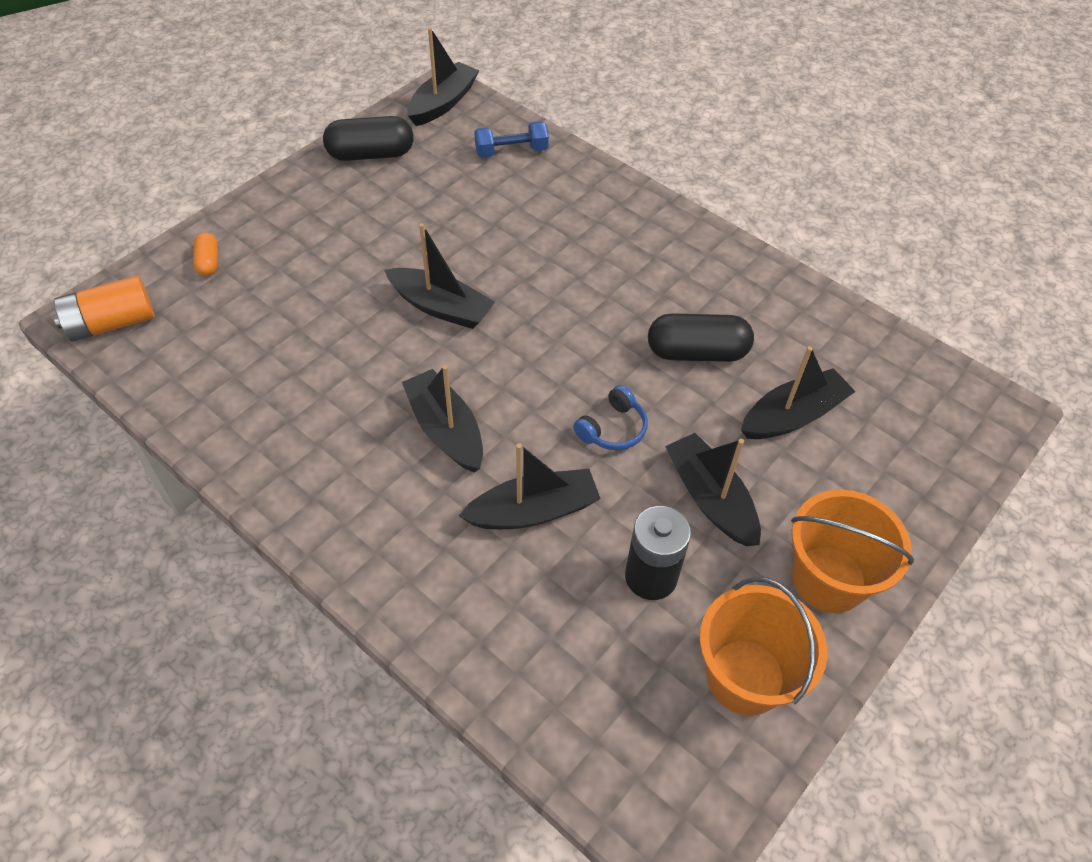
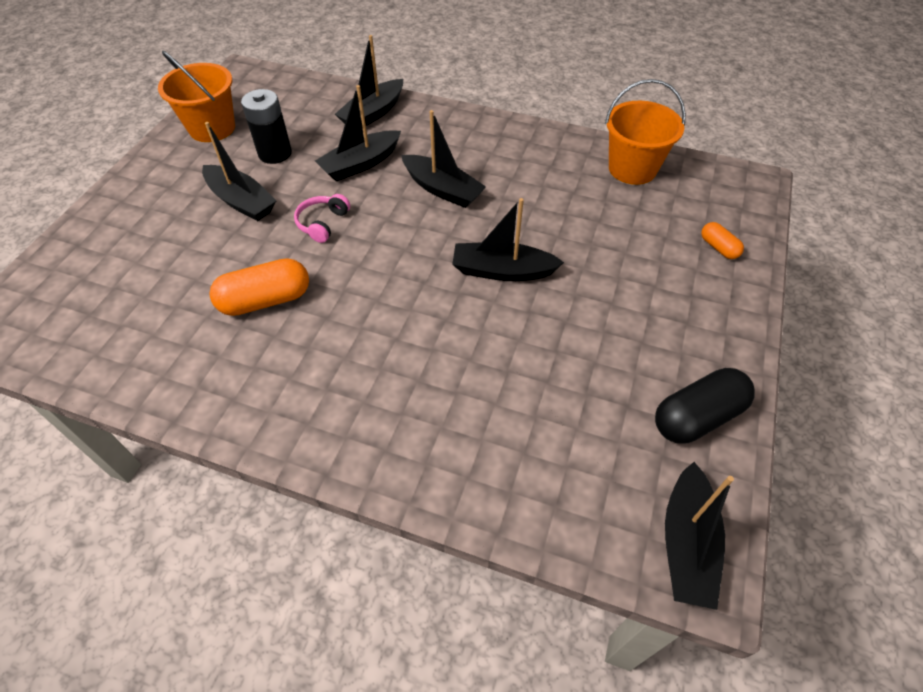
camera: 160 degrees right, 0 degrees up
(111, 323) = (729, 185): orange battery -> none
(511, 151) = (547, 485): blue dumbbell -> none
(612, 428) = (322, 223): blue headphones -> pink headphones
(697, 352) = (265, 300): black capsule -> orange capsule
(792, 416) = (178, 272): black boat -> black boat (373, 113)
(828, 579) = (158, 180): orange bucket -> orange bucket (632, 168)

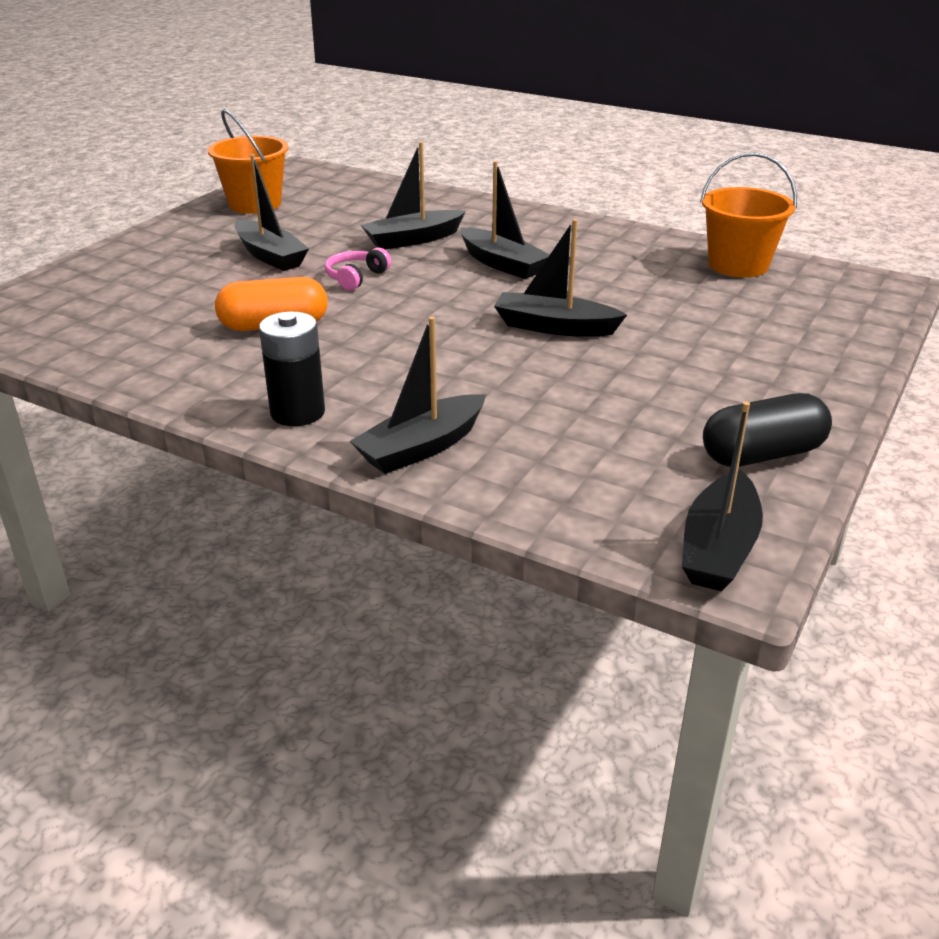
camera: 10 degrees right, 20 degrees down
(275, 153) = (318, 226): black battery -> black battery (297, 412)
(373, 113) = (438, 205): black boat -> black boat (421, 447)
(718, 248) = (829, 331): orange capsule -> none

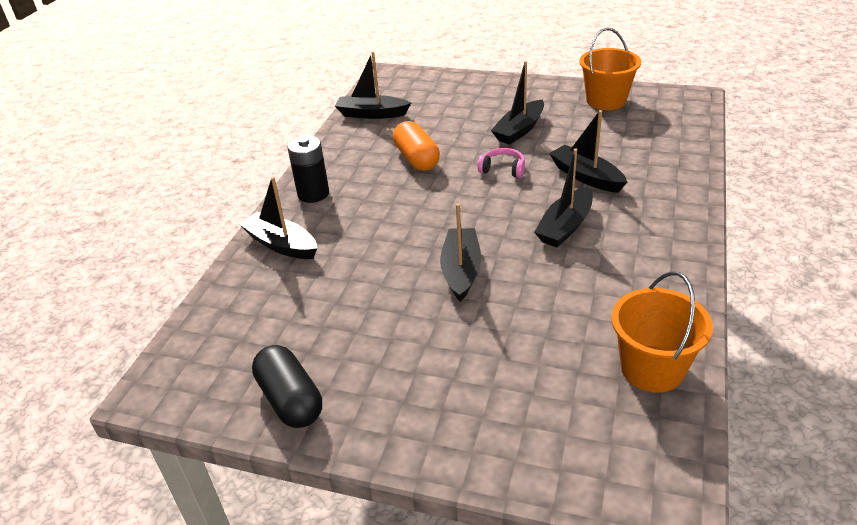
camera: 80 degrees right, 5 degrees up
(719, 548) = (177, 382): black boat -> black boat (372, 114)

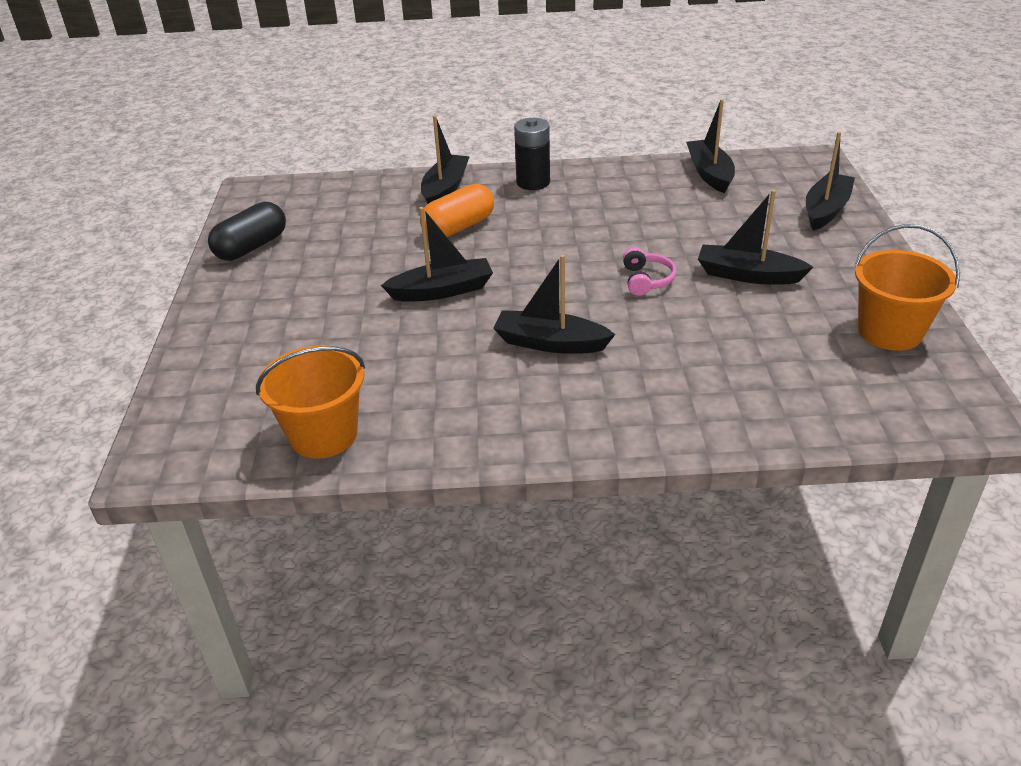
camera: 70 degrees right, 0 degrees up
(416, 159) = (633, 221): orange capsule -> orange capsule (458, 227)
(586, 177) = (667, 343): black boat -> black boat (826, 210)

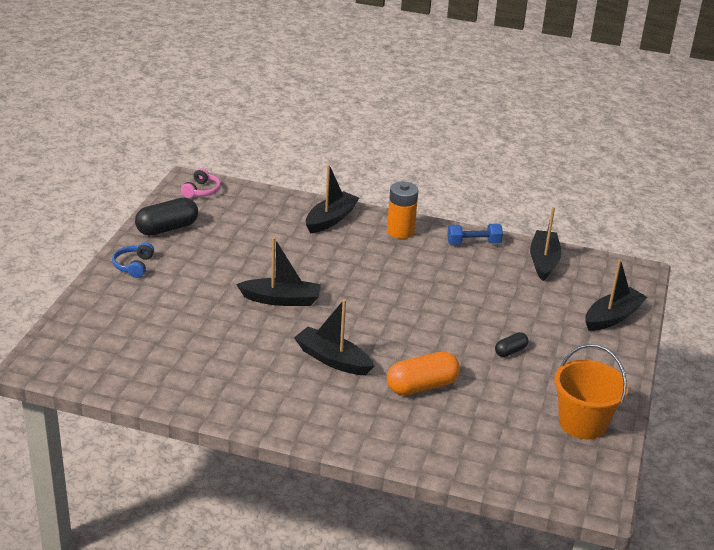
camera: 15 degrees right, 5 degrees down
(230, 300) = (134, 266): none -> blue headphones
(323, 435) = (148, 377): orange bucket -> none
(458, 227) = (322, 253): orange capsule -> orange capsule (422, 386)
(533, 182) = (400, 231): black battery -> orange battery
(622, 174) = (473, 243): none -> blue dumbbell
(646, 280) = (432, 333): pink headphones -> pink headphones (201, 191)
(748, 275) = (510, 351): black boat -> black capsule

